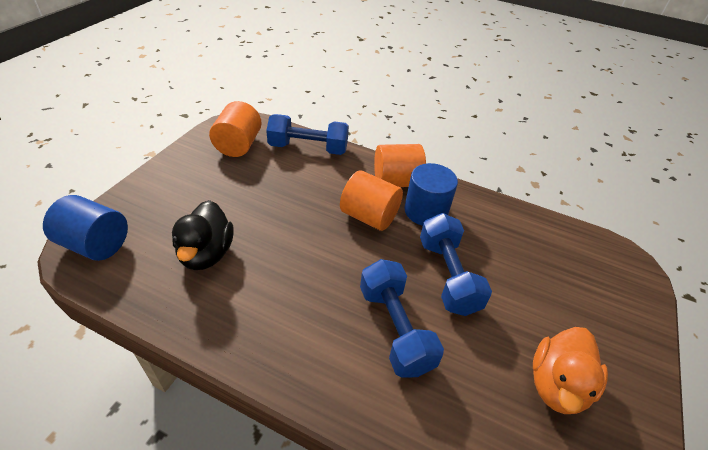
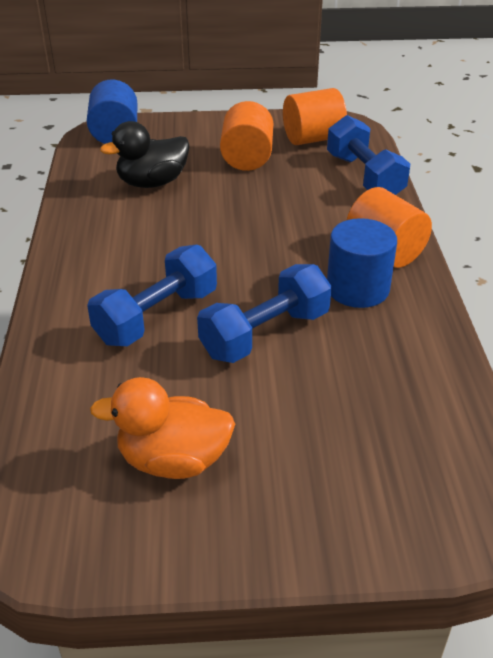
camera: 65 degrees right, 5 degrees down
(369, 216) = (300, 251): orange cylinder -> orange cylinder (247, 158)

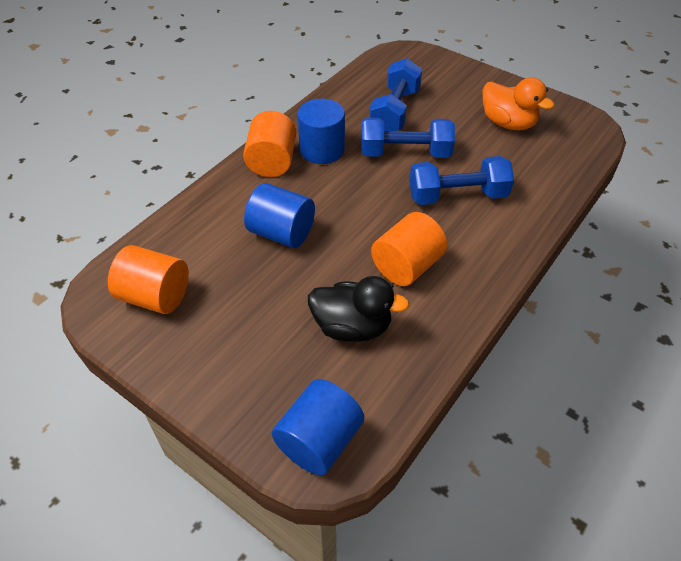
camera: 140 degrees left, 10 degrees up
(247, 158) = (241, 307): orange cylinder -> orange cylinder (406, 266)
(285, 206) = (281, 233): none -> blue cylinder
(364, 176) = (187, 226): blue dumbbell -> blue dumbbell (395, 111)

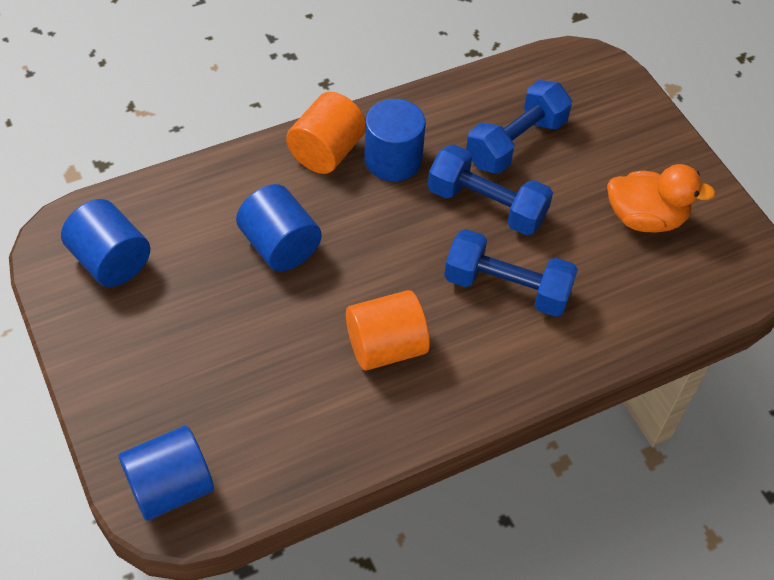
camera: 25 degrees right, 5 degrees up
(155, 296) = (111, 261): orange cylinder -> blue cylinder
(352, 327) = (281, 388): black duck -> none
(508, 123) = (645, 218): orange duck -> orange duck turned 60 degrees counterclockwise

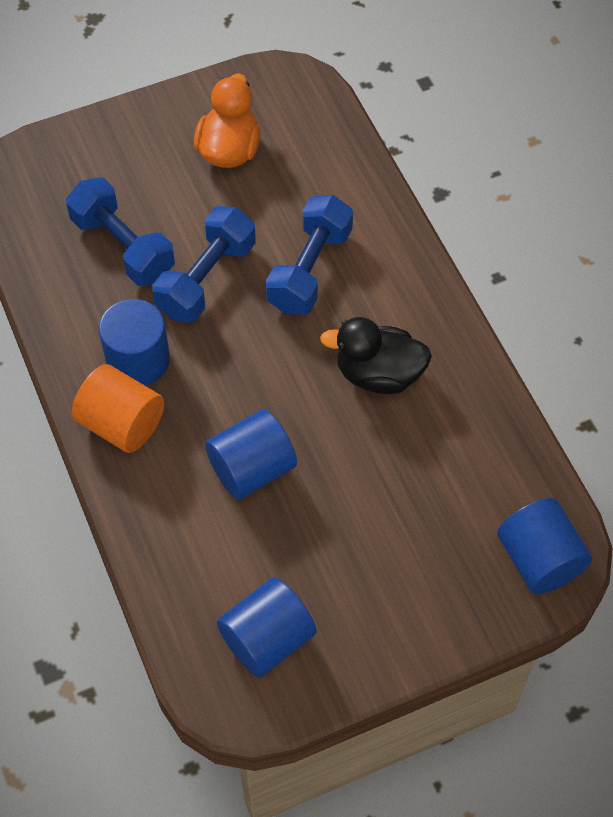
camera: 85 degrees left, 5 degrees up
(386, 347) = (378, 374): orange cylinder -> black duck

